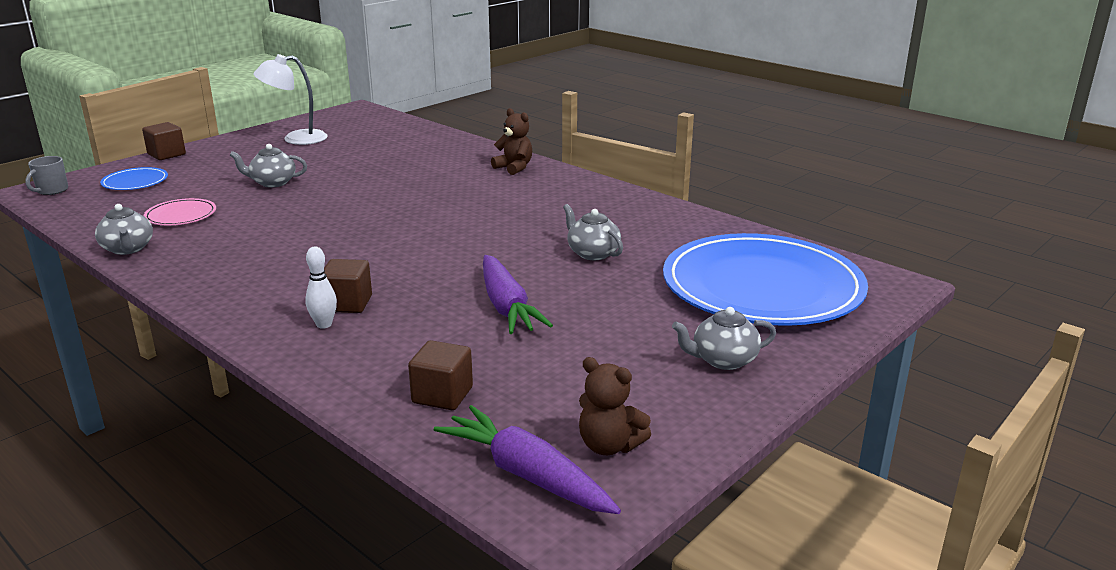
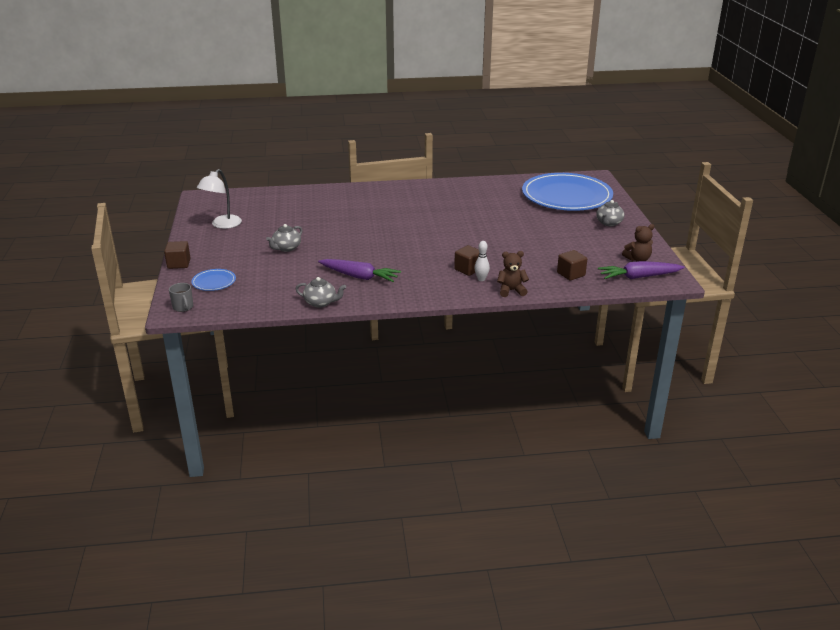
camera: 50 degrees left, 5 degrees up
(181, 215) = (294, 280): pink plate -> none
(506, 306) = (517, 242): purple carrot -> purple carrot (359, 276)
(514, 168) = (371, 192): brown teddy bear -> brown teddy bear (511, 291)
(592, 253) = (493, 211): grey teapot -> none

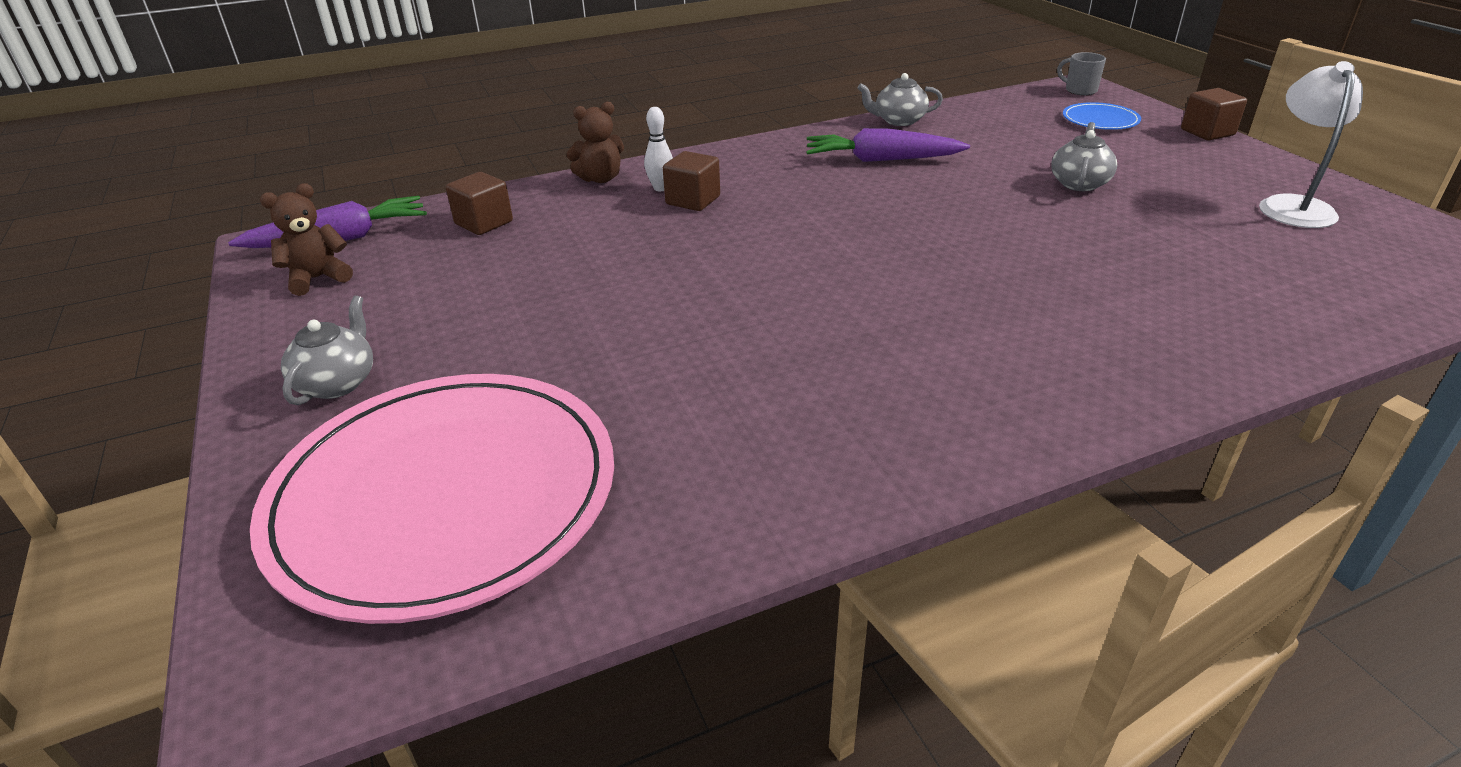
camera: 165 degrees right, 5 degrees up
(566, 196) = (444, 495): blue plate -> pink plate

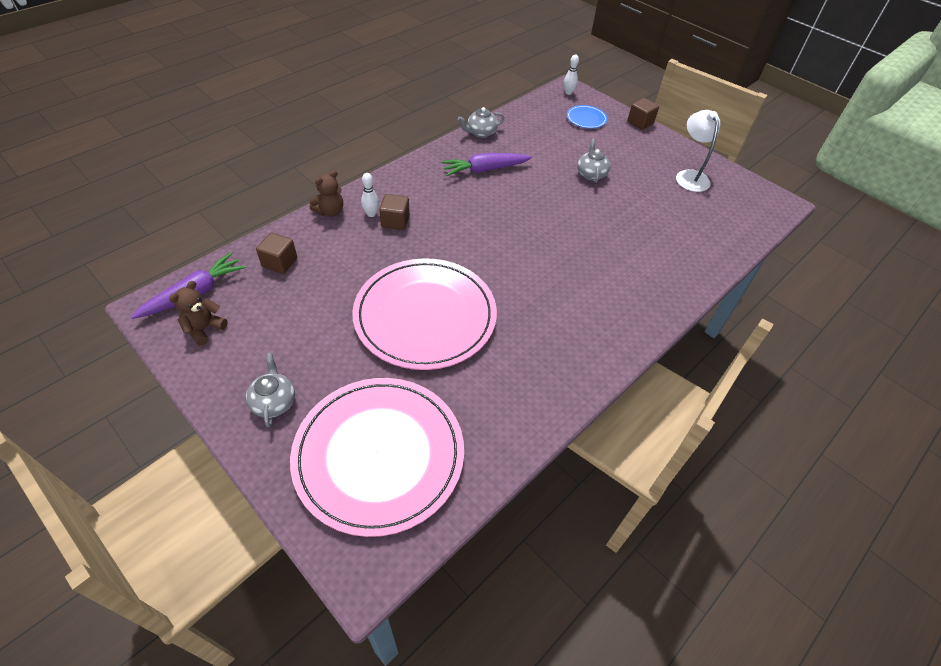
camera: 25 degrees left, 15 degrees up
(664, 318) = (425, 316): none -> pink plate
(1079, 90) = (568, 93): grey mug -> white bowling pin

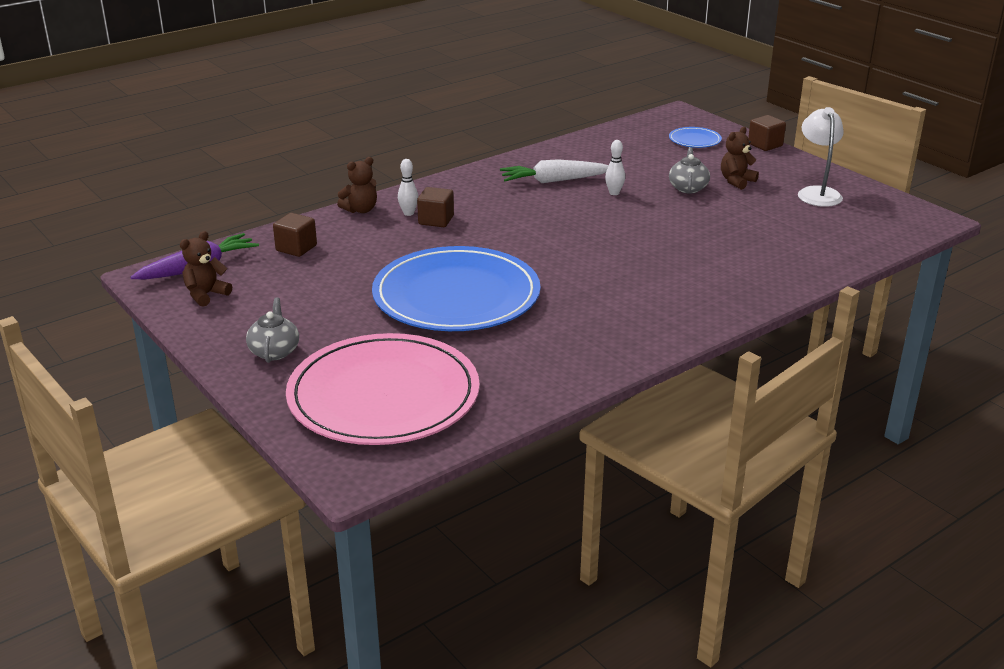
camera: 10 degrees right, 20 degrees down
(425, 316) = (456, 295): pink plate -> blue plate
(481, 133) = (556, 149): grey teapot -> none
(485, 170) = (554, 181): purple carrot -> white carrot
(568, 93) = (677, 117): white bowling pin -> white bowling pin (614, 193)
(626, 165) = (736, 181): none -> brown teddy bear

